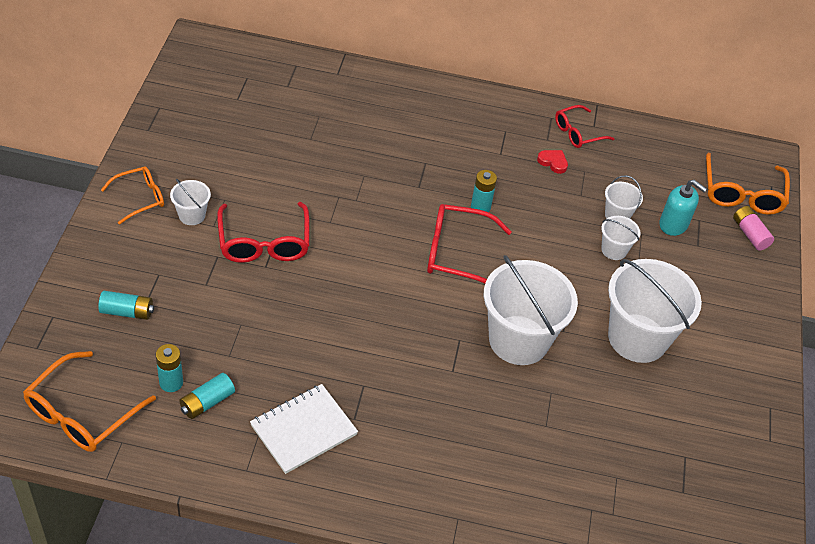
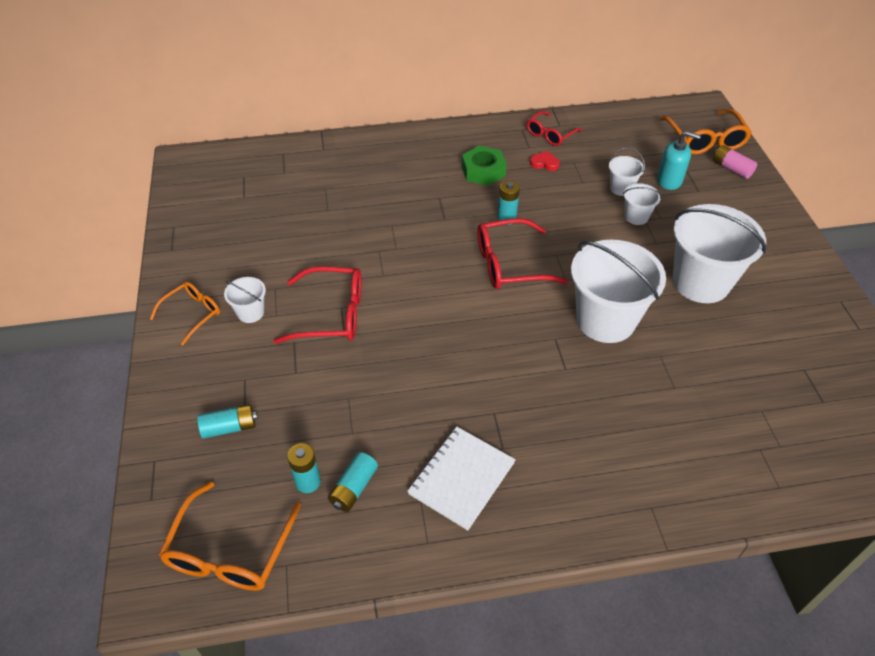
camera: 15 degrees left, 0 degrees up
(264, 243) = (332, 314): red glasses -> red glasses turned 60 degrees counterclockwise
(485, 149) = (483, 171): none -> green nut

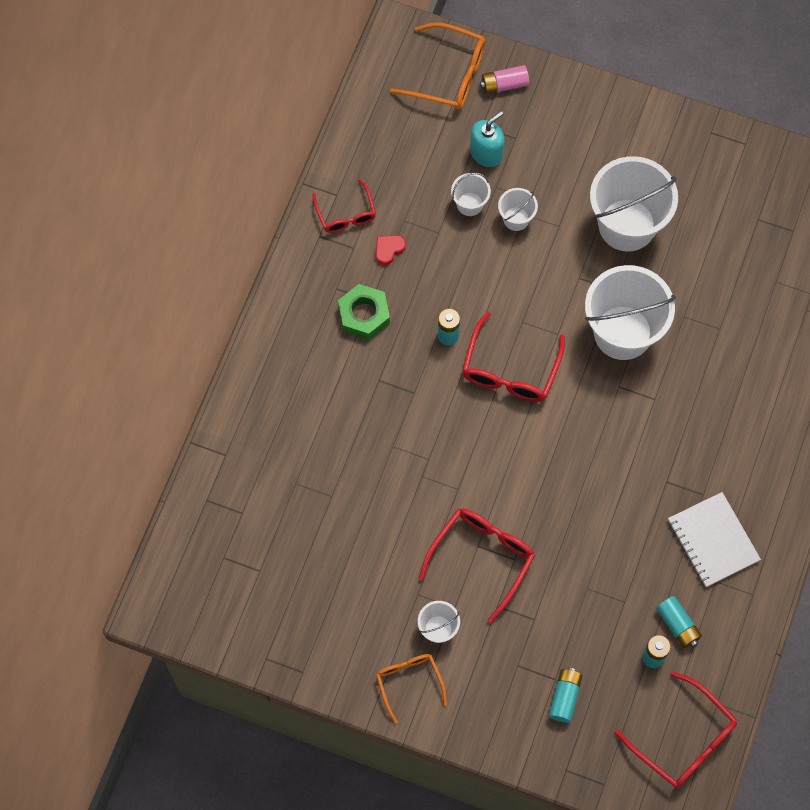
camera: 60 degrees left, 20 degrees up
(230, 551) = (684, 740): orange glasses -> red glasses

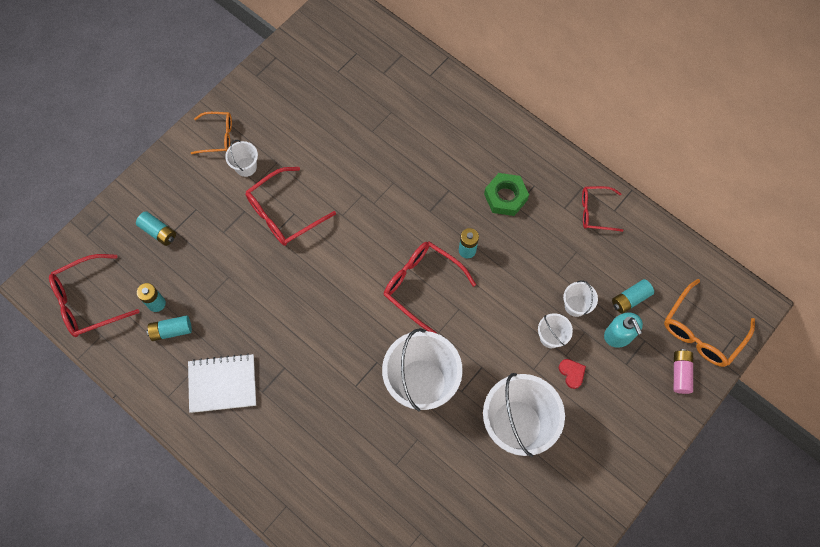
camera: 110 degrees right, 0 degrees up
(389, 249) = (554, 232): red heart -> red heart (572, 373)
(439, 152) = (630, 299): none -> turquoise battery
(482, 558) = (283, 213): red glasses -> red glasses turned 90 degrees clockwise

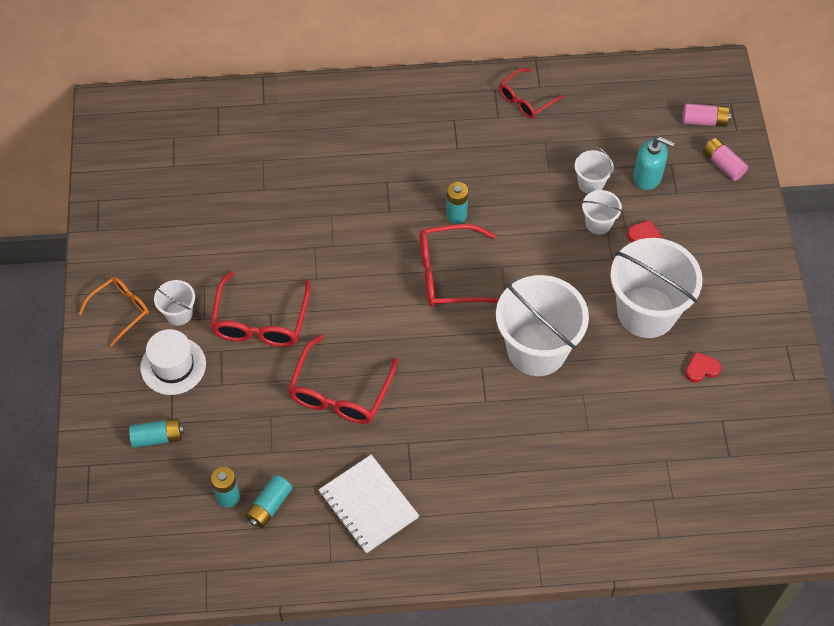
camera: 45 degrees left, 10 degrees down
(88, 301) = (157, 555): red glasses -> red glasses (340, 392)
(210, 196) = (173, 366): none -> white hat
(222, 384) = (368, 505): white notebook -> white notebook turned 75 degrees counterclockwise
(505, 197) = (440, 148): green nut -> none
(509, 496) = (701, 369): none -> red heart
(630, 299) = (626, 142): turquoise battery -> none
(701, 331) = (704, 121): orange glasses -> pink battery

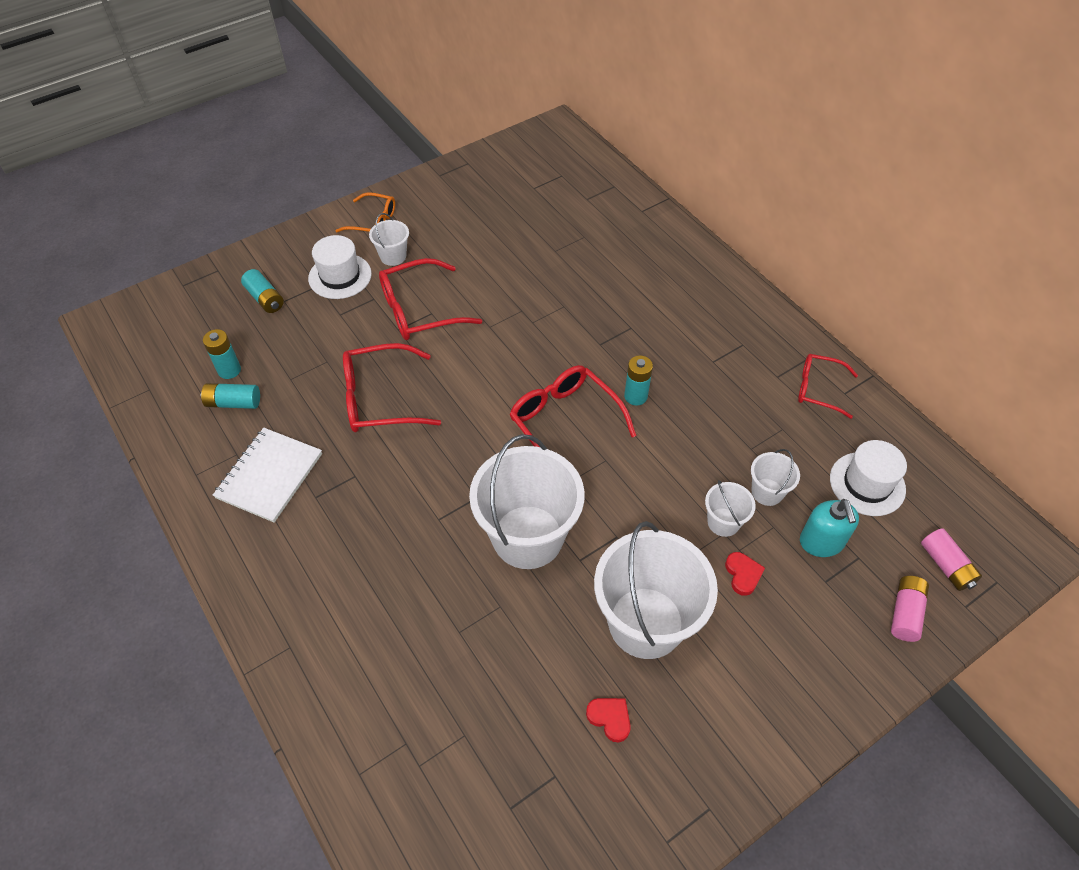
camera: 60 degrees right, 5 degrees down
(620, 122) = (867, 484): none -> white hat

